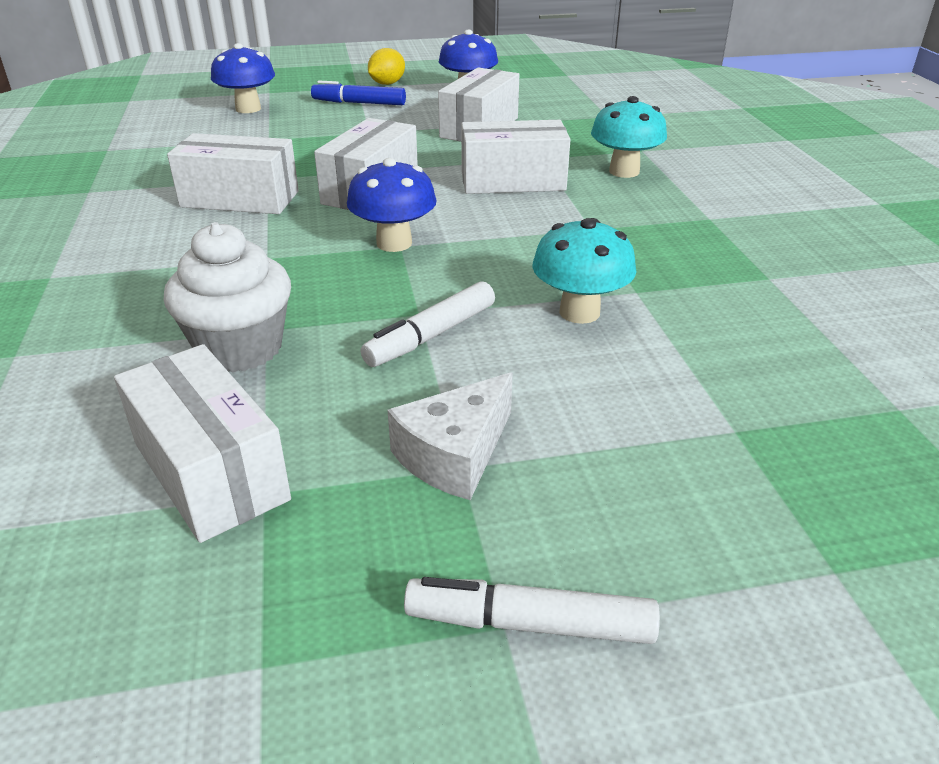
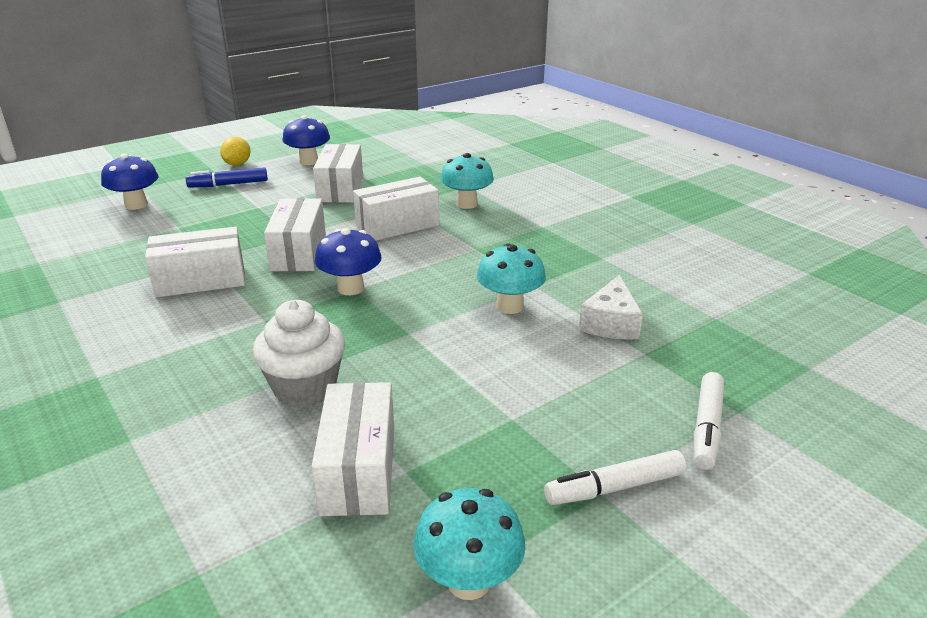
camera: 25 degrees left, 5 degrees down
(210, 471) = (358, 470): white box -> white box turned 60 degrees clockwise
(210, 683) = (469, 581): none -> turquoise mushroom
(431, 335) = (429, 345): white marker -> white marker (706, 427)
(455, 454) = (503, 412): white cheese -> white cheese (611, 323)

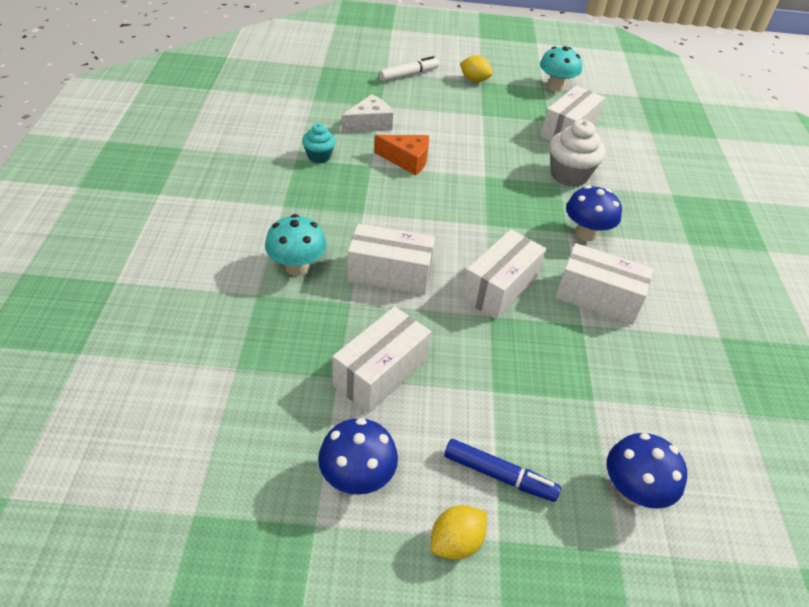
camera: 145 degrees left, 15 degrees up
(351, 288) = (490, 227): blue mushroom -> blue mushroom (585, 233)
(510, 306) = (407, 160): turquoise mushroom -> orange cheese
(589, 268) = (319, 157): none -> turquoise cupcake
(614, 487) = (474, 80): white marker -> yellow lemon

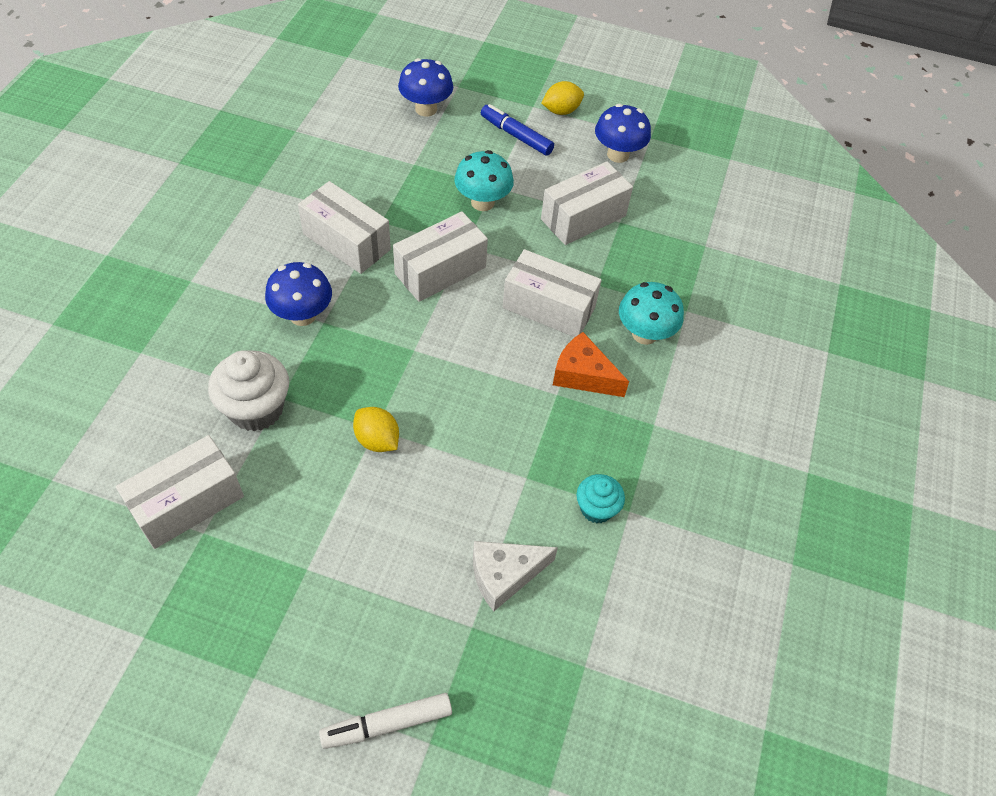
camera: 165 degrees left, 10 degrees up
(407, 160) = (472, 479): orange cheese -> orange cheese (583, 375)
(474, 80) = (265, 683): yellow lemon -> yellow lemon (377, 440)
(555, 87) = (120, 633): turquoise mushroom -> turquoise mushroom (482, 202)

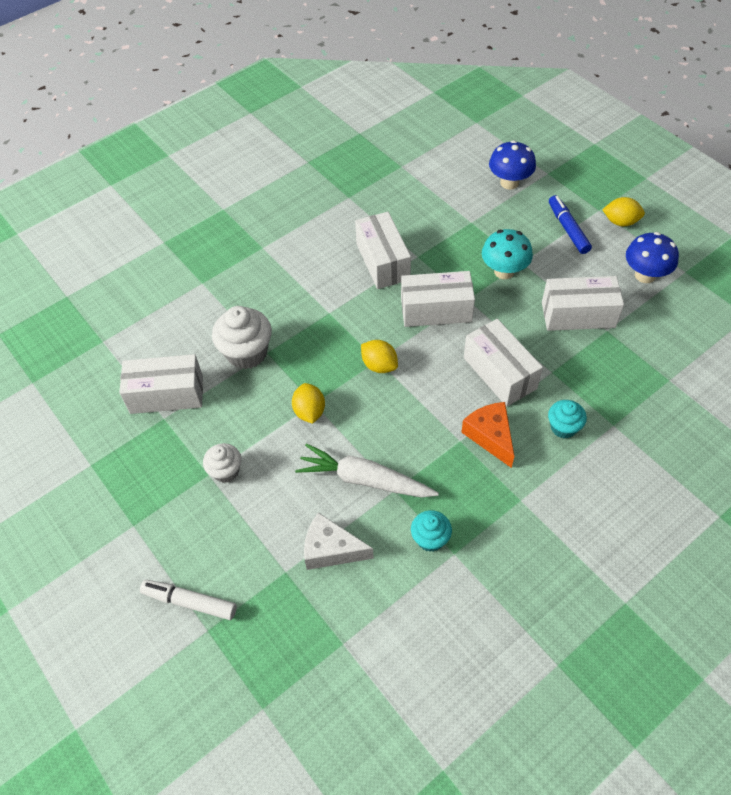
camera: 40 degrees right, 0 degrees up
(302, 315) = (318, 302): blue mushroom -> none
(325, 554) = (226, 471): none -> white cupcake
(420, 355) = (379, 365): none -> yellow lemon
(489, 483) = (365, 480): none -> white carrot
(644, 334) = (563, 427): turquoise mushroom -> turquoise cupcake

